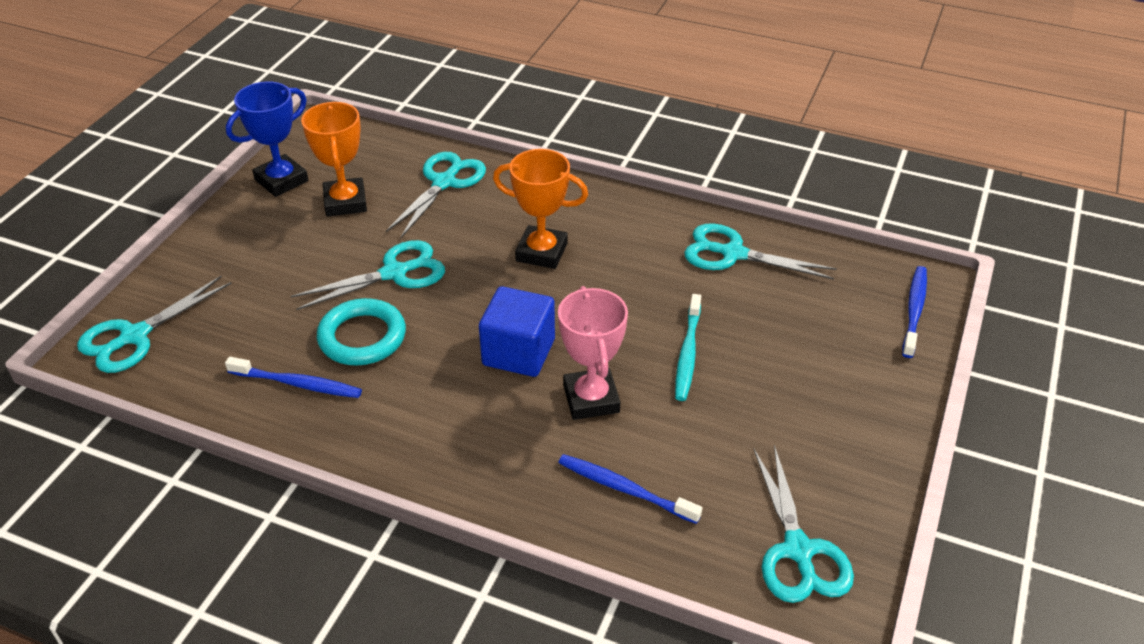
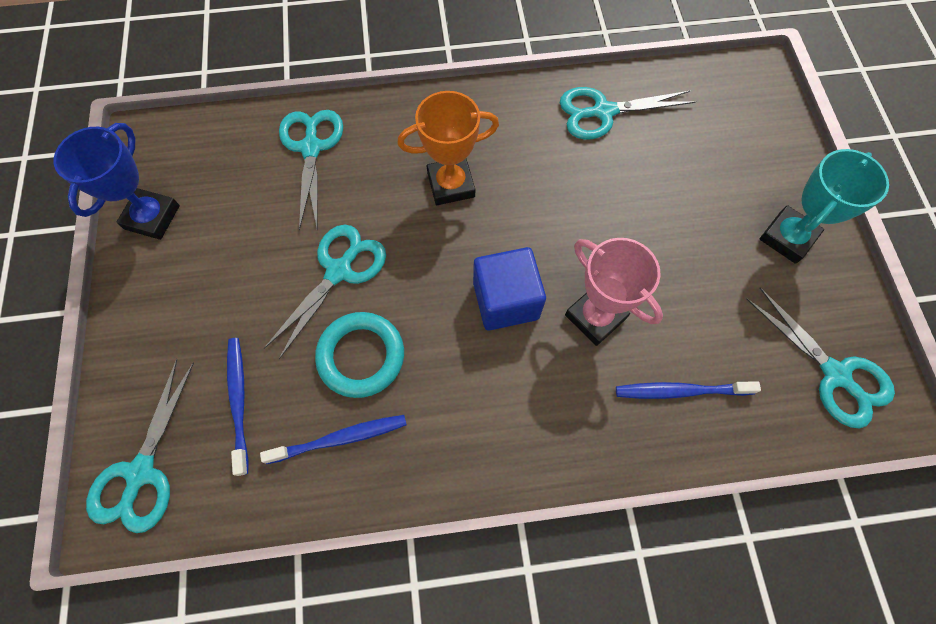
camera: 30 degrees left, 25 degrees up
(345, 202) = (234, 213): orange trophy -> none
(687, 354) = (637, 231): turquoise toothbrush -> none
(842, 422) = (787, 237): none -> turquoise trophy
(914, 310) = (767, 104): blue toothbrush -> blue toothbrush (239, 401)

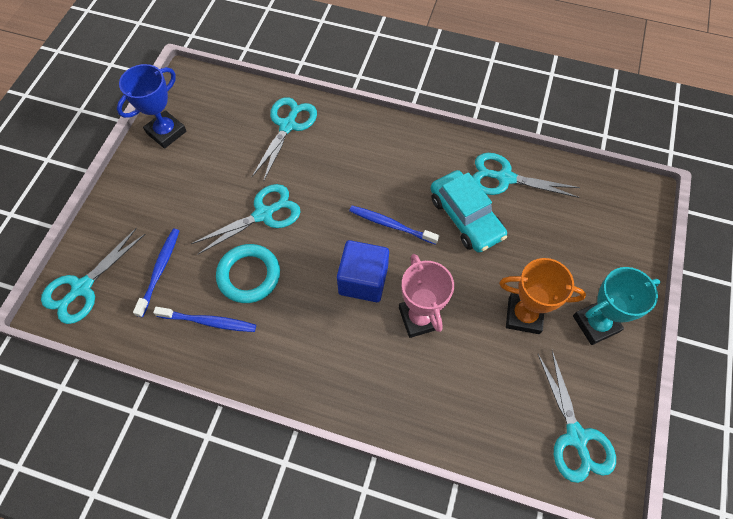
camera: 25 degrees right, 5 degrees down
(451, 185) = (367, 187): orange trophy -> orange trophy (523, 315)
(584, 175) = (465, 217): none -> turquoise car
(680, 391) = (452, 395): blue toothbrush -> blue toothbrush (390, 225)

